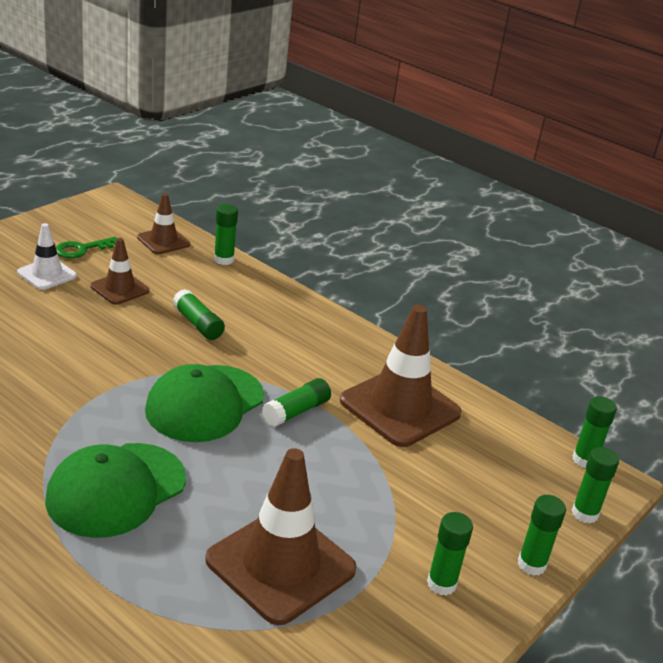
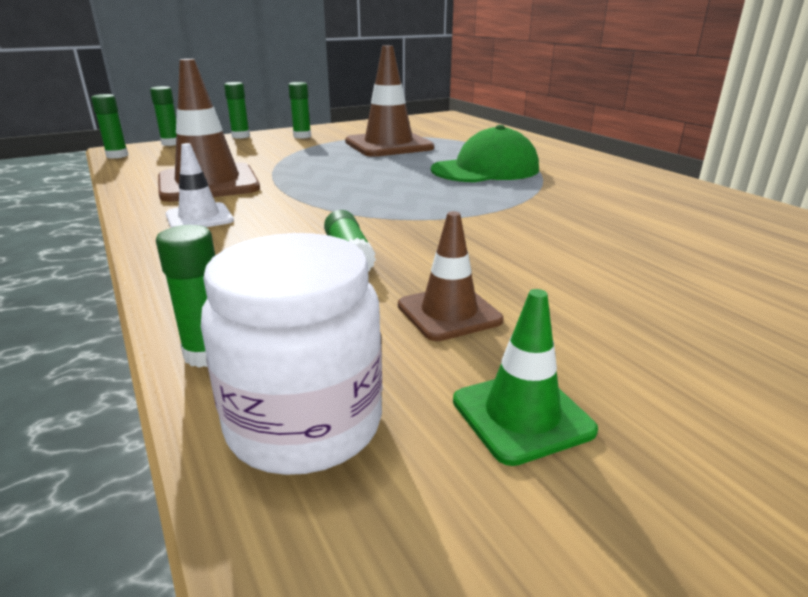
camera: 155 degrees left, 5 degrees down
(47, 274) = (592, 354): white traffic cone -> white traffic cone (199, 218)
(82, 249) = (522, 415): green key -> green traffic cone
(163, 241) = (304, 423): brown traffic cone -> white jar
(205, 403) = (390, 198): green cap -> none
(296, 411) = (308, 188): green glue stick -> none

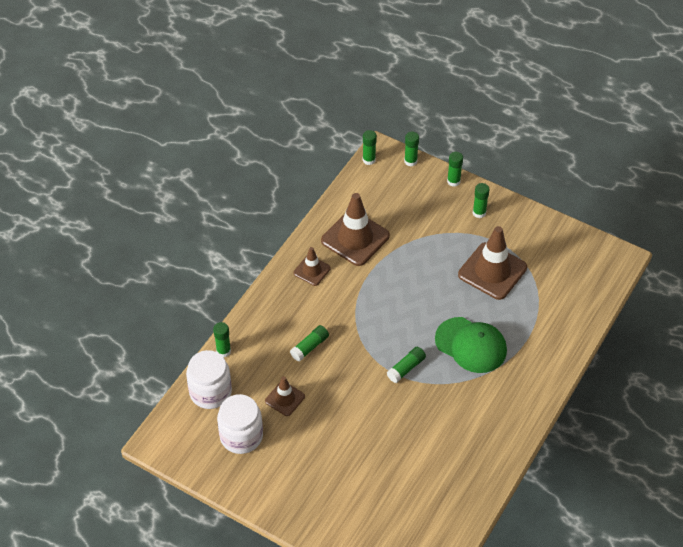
camera: 60 degrees right, 25 degrees up
(199, 218) = (312, 270): white traffic cone -> brown traffic cone
(486, 204) = (406, 368): none -> green glue stick
(522, 415) = (241, 436): green traffic cone -> white jar

